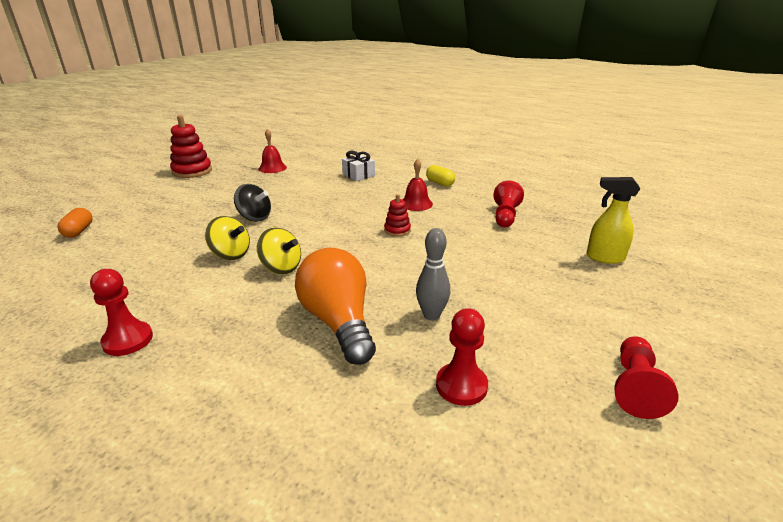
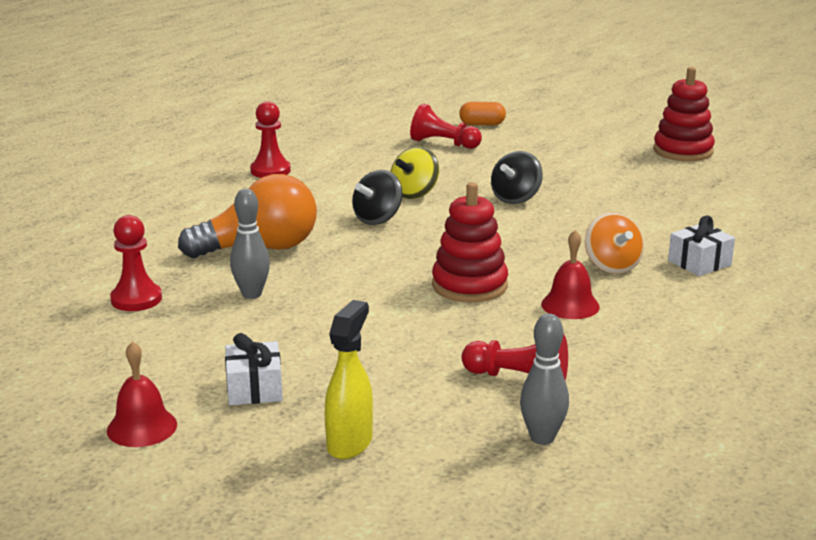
camera: 95 degrees right, 5 degrees down
(272, 168) = (714, 198): red bell -> red bell (142, 427)
(281, 268) = (377, 219): yellow spinning top -> black spinning top
(364, 193) = (612, 266): none -> orange spinning top
(397, 230) = (469, 286): red stacking toy -> red stacking toy, size x1.85
(440, 183) = (673, 333): yellow capsule -> none
(557, 211) = (542, 438): none -> grey bowling pin
(572, 296) = (254, 389): none -> white gift
(635, 387) = (79, 387): red pawn -> red pawn (443, 143)

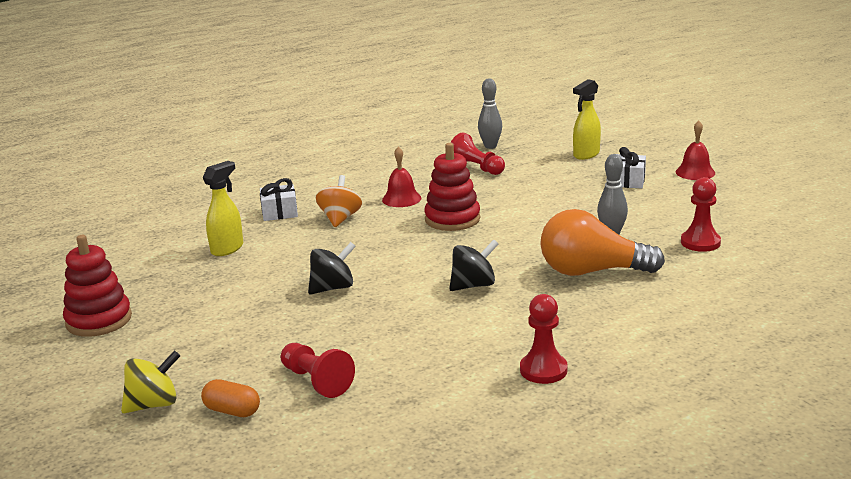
camera: 155 degrees left, 0 degrees up
(415, 194) = (416, 309): yellow spinning top -> yellow spinning top (154, 404)
(683, 216) = (227, 249): none -> yellow spray bottle

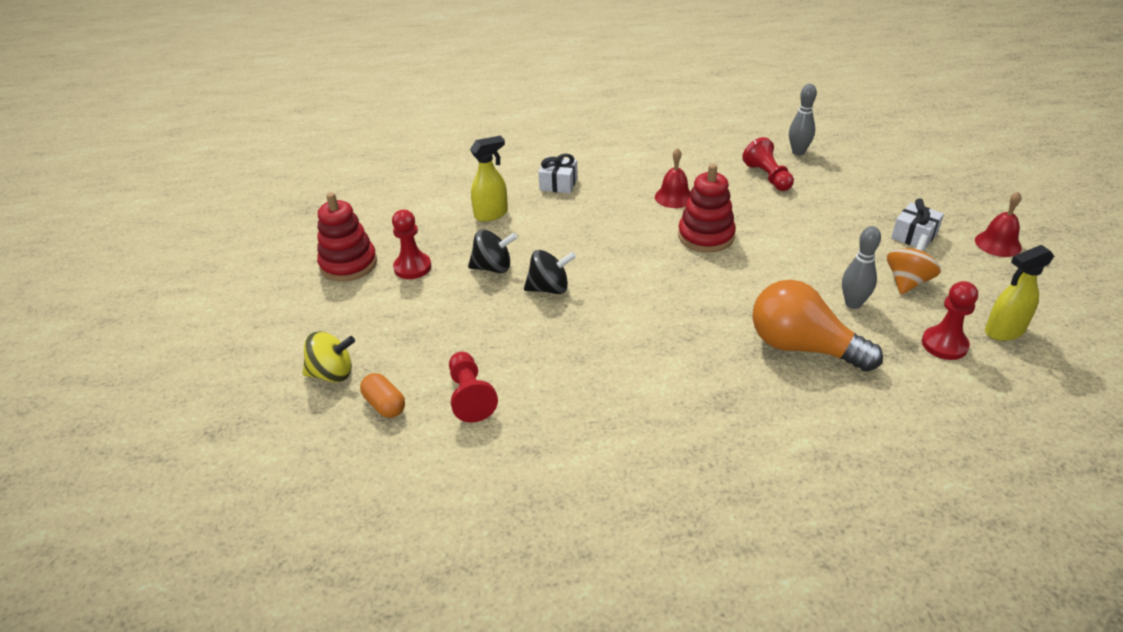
camera: 25 degrees right, 15 degrees up
(340, 219) = (605, 206): orange spinning top -> orange spinning top (907, 281)
(473, 285) = (676, 327): black spinning top -> black spinning top (493, 268)
(543, 370) = (677, 460): red pawn -> red pawn (412, 267)
(586, 155) = (890, 188): yellow spray bottle -> yellow spray bottle (1003, 331)

